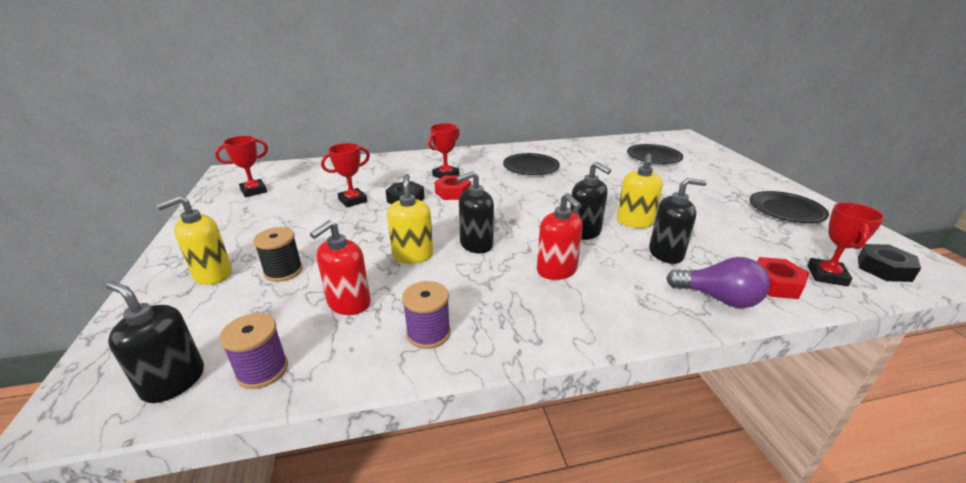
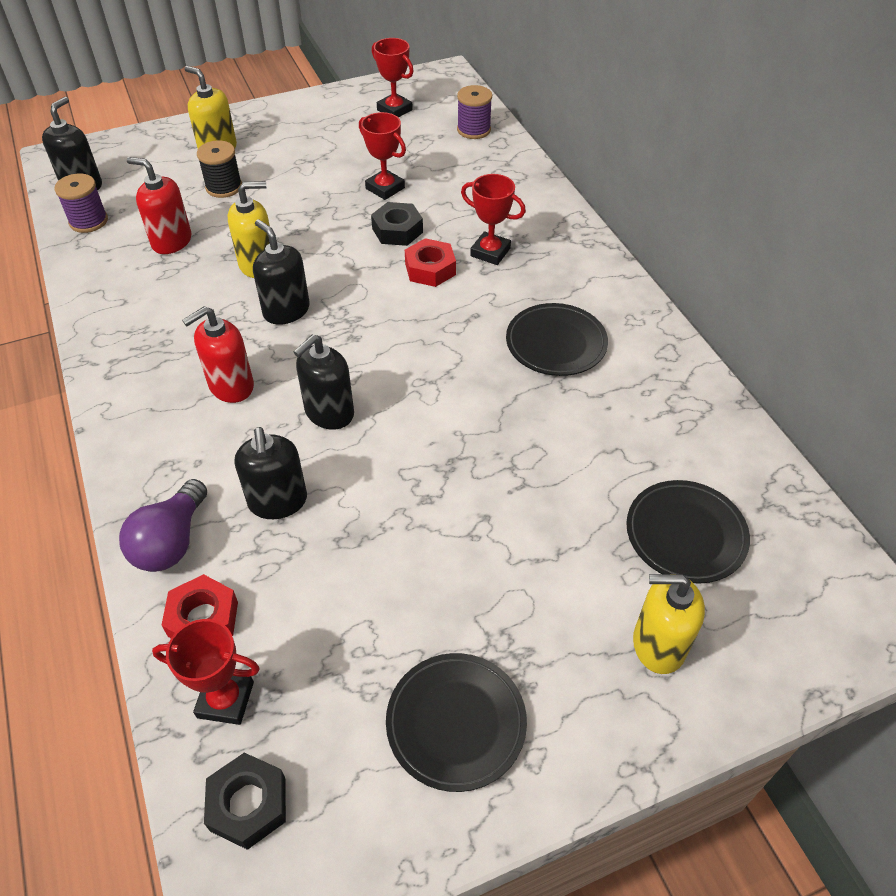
camera: 80 degrees right, 20 degrees up
(428, 333) = (124, 300): purple spool -> purple spool (473, 130)
(634, 222) = (370, 473): yellow soap dispenser -> yellow soap dispenser (658, 645)

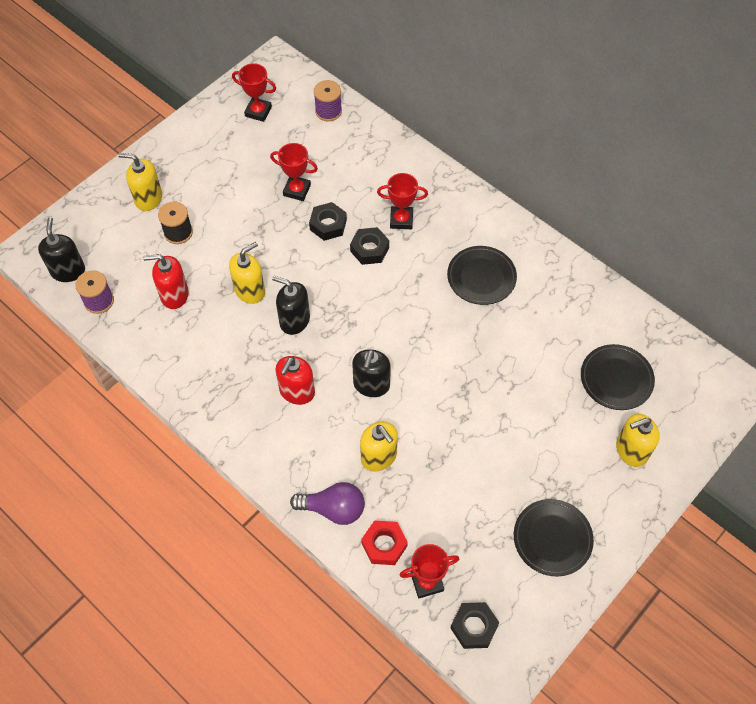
camera: 25 degrees left, 10 degrees up
(171, 542) = (333, 509): purple light bulb -> purple light bulb turned 75 degrees counterclockwise
(278, 501) = (379, 457): black soap dispenser -> yellow soap dispenser
(430, 269) = (369, 249): red nut -> black nut

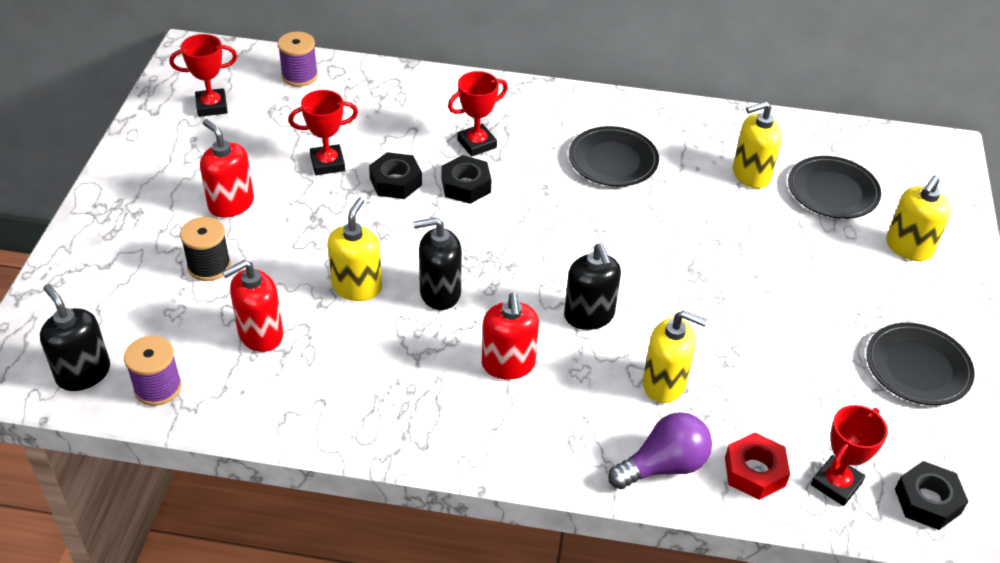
camera: 35 degrees left, 15 degrees down
(148, 199) = (137, 247): yellow soap dispenser -> yellow soap dispenser (751, 175)
(220, 193) = (231, 204): none -> red soap dispenser

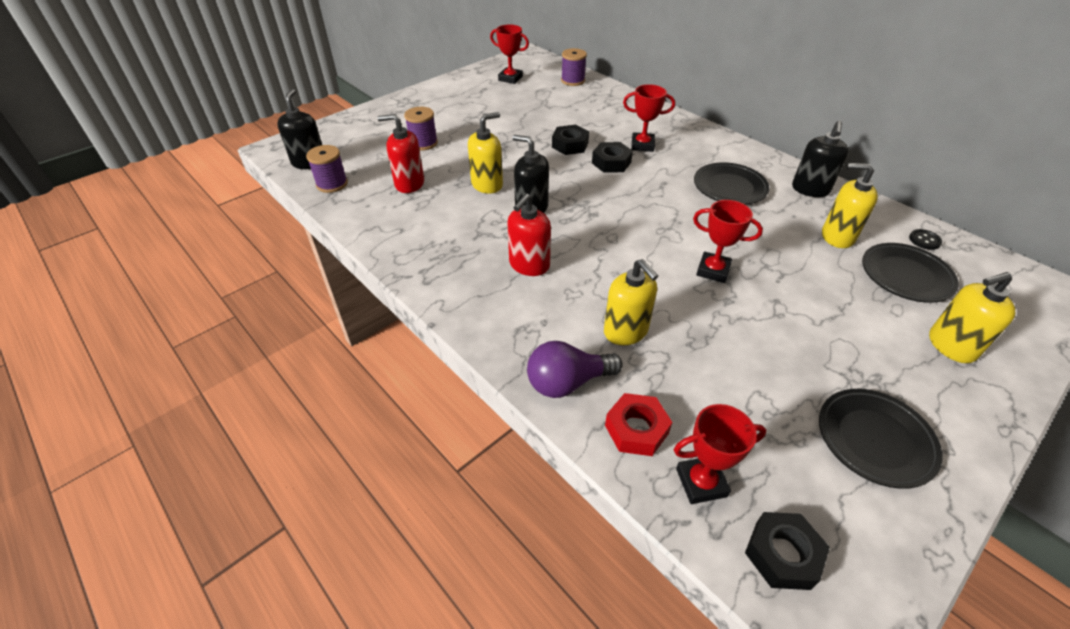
camera: 40 degrees right, 0 degrees up
(209, 266) = (423, 143): black spool -> purple spool
(231, 204) = (468, 121): red soap dispenser -> none
(327, 163) = (541, 123): red trophy -> red trophy (713, 270)
(589, 316) = (615, 264): black soap dispenser -> black soap dispenser (810, 189)
(663, 466) = (567, 382): purple light bulb -> purple light bulb turned 150 degrees clockwise
(819, 142) = (924, 240): none -> black button

